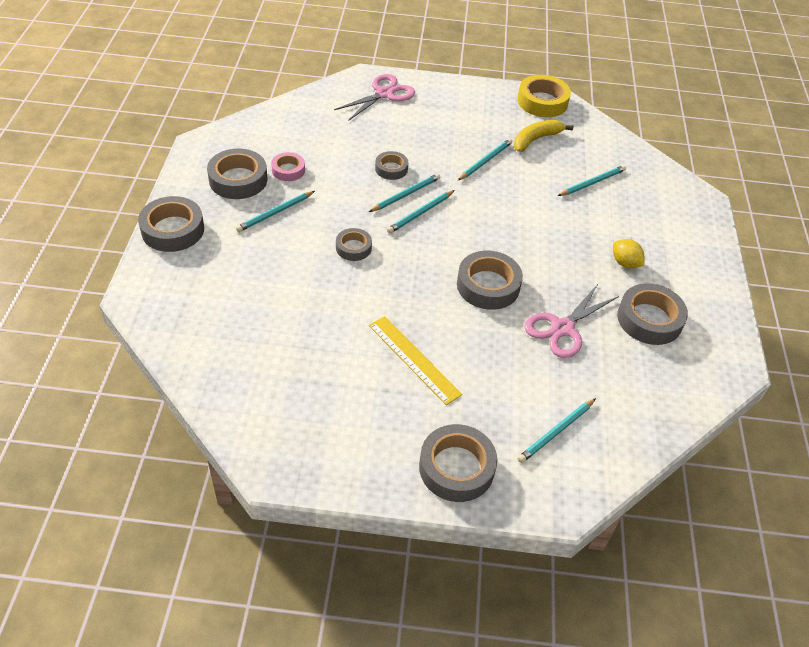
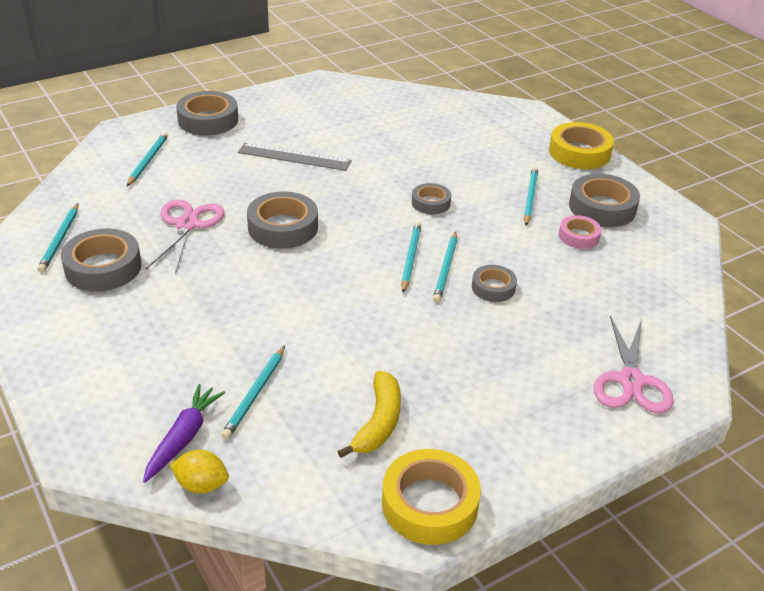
camera: 145 degrees right, 10 degrees down
(173, 230) = (579, 152): grey tape -> yellow tape
(414, 359) = (294, 157): yellow ruler -> grey ruler
(485, 161) = (409, 352): turquoise pencil -> turquoise pencil (60, 239)
(625, 263) = (156, 310): yellow lemon -> yellow lemon (201, 485)
(645, 181) = (184, 437): none -> purple carrot

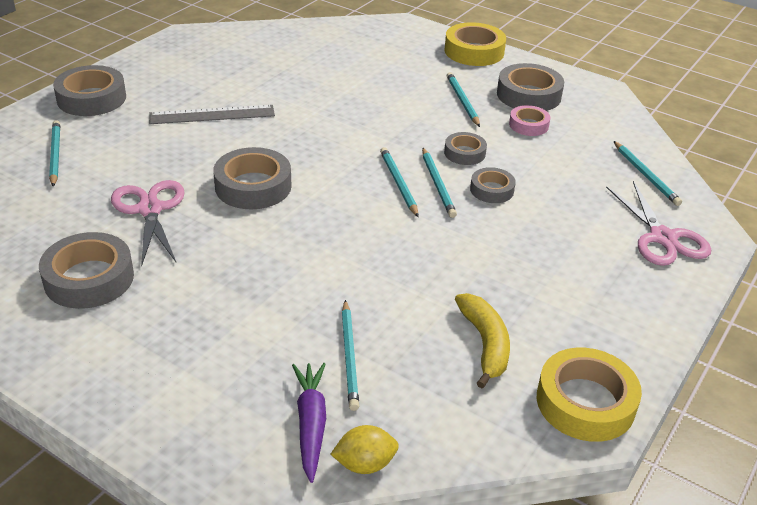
camera: 25 degrees left, 0 degrees up
(60, 239) = (15, 263): turquoise pencil -> turquoise pencil (645, 175)
(431, 203) = (378, 127): grey tape -> grey tape (464, 153)

